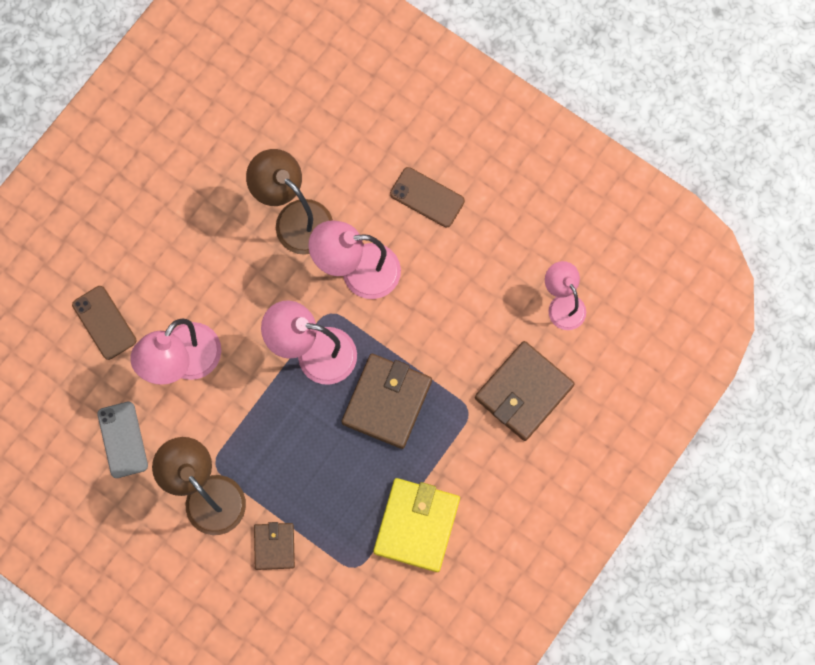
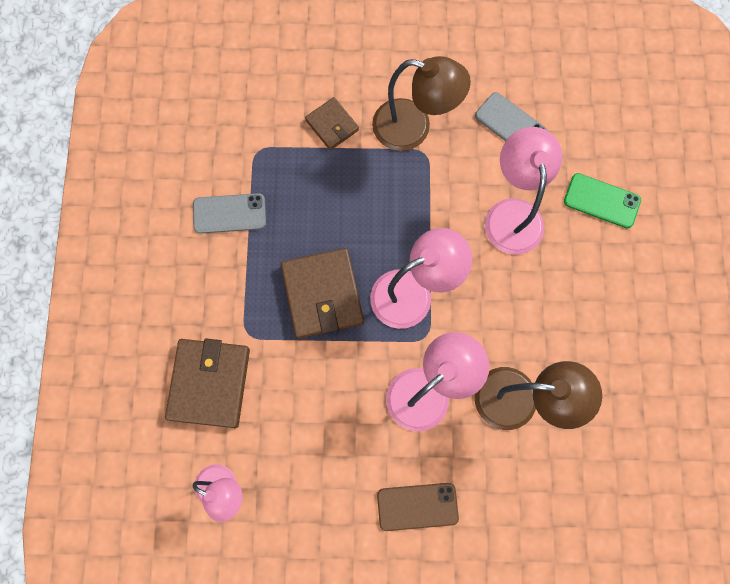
camera: 145 degrees right, 0 degrees up
(104, 322) = (601, 201): brown phone -> green phone
(416, 525) = (229, 213): yellow wallet -> grey phone

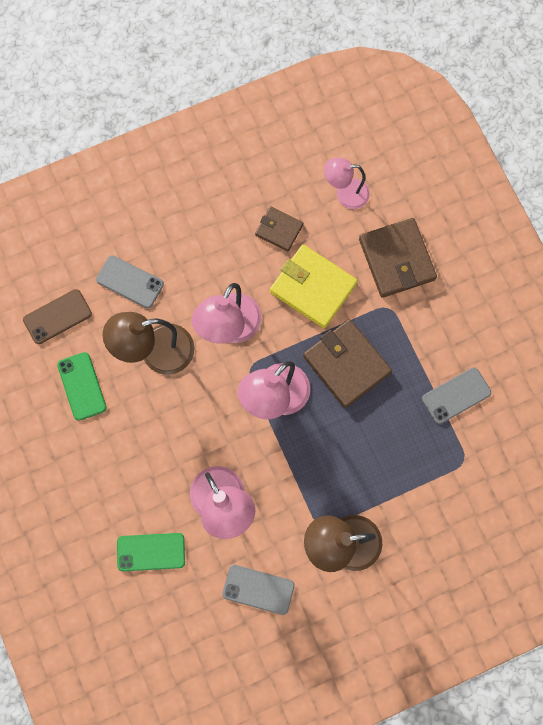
camera: 155 degrees right, 0 degrees up
(316, 394) = (313, 287): none -> yellow wallet
(332, 125) = (413, 514): brown wallet -> brown wallet (279, 230)
(417, 506) = (201, 244): brown phone -> brown phone (57, 316)
(518, 498) = (130, 282): none -> grey phone
(615, 400) = (82, 386): none -> green phone

